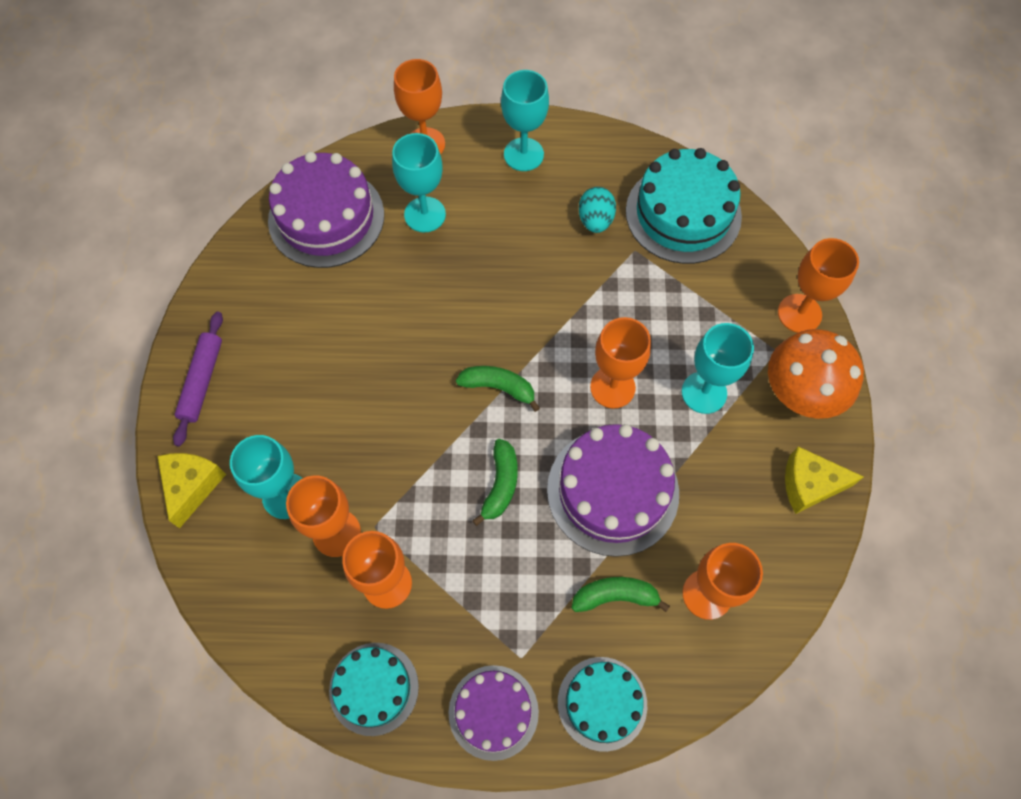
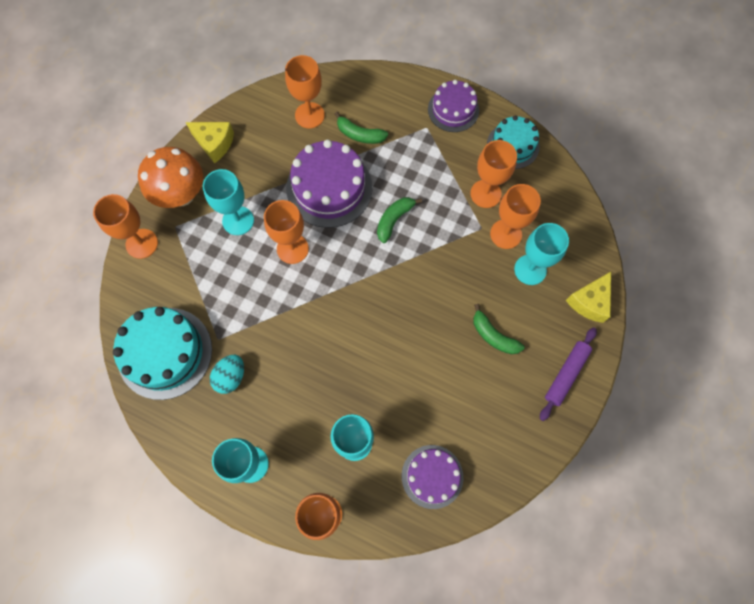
camera: 155 degrees left, 5 degrees up
(326, 217) = (432, 476): purple cake -> purple cake, size x0.62
(499, 387) = (365, 281): green banana -> green banana (493, 335)
(602, 703) = (395, 91): turquoise cake -> none

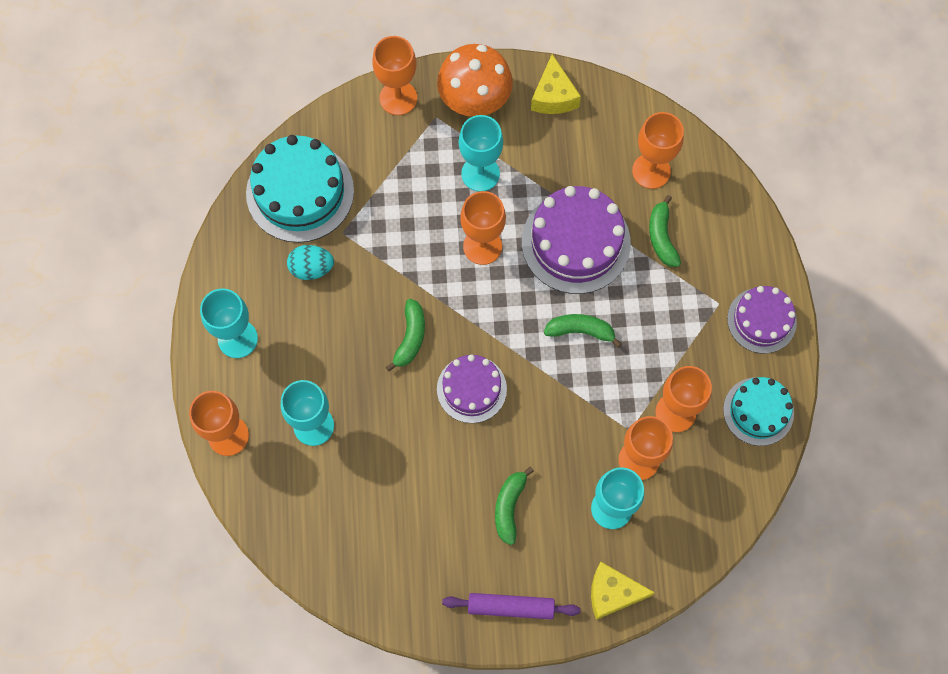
camera: 60 degrees right, 0 degrees up
(329, 335) = (410, 338): none -> green banana
(432, 476) = (322, 521): purple cake -> purple cake (471, 389)

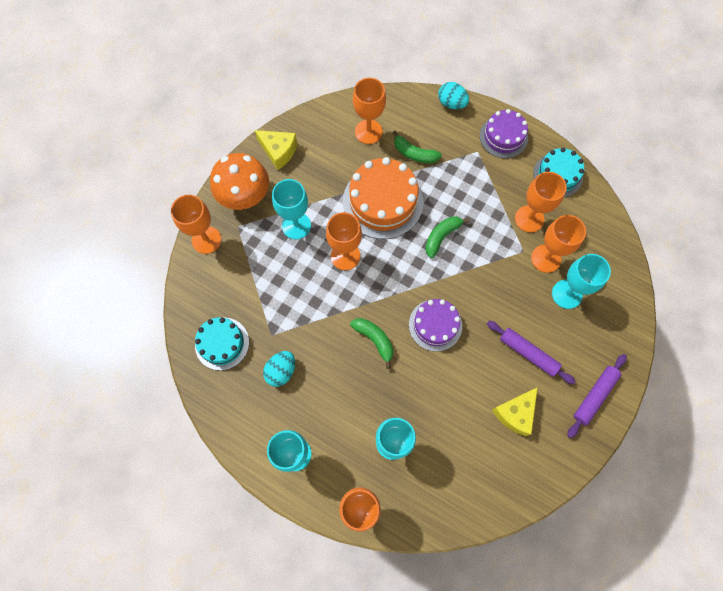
camera: 55 degrees left, 0 degrees up
(300, 192) = (222, 343): turquoise cake -> turquoise cake, size x0.62
(509, 507) = (528, 353): green banana -> purple rolling pin
(576, 242) = (382, 202): purple cake -> orange cake
(612, 593) = (621, 329): yellow cheese -> yellow cheese (515, 413)
(760, 236) = (451, 103): none -> turquoise egg

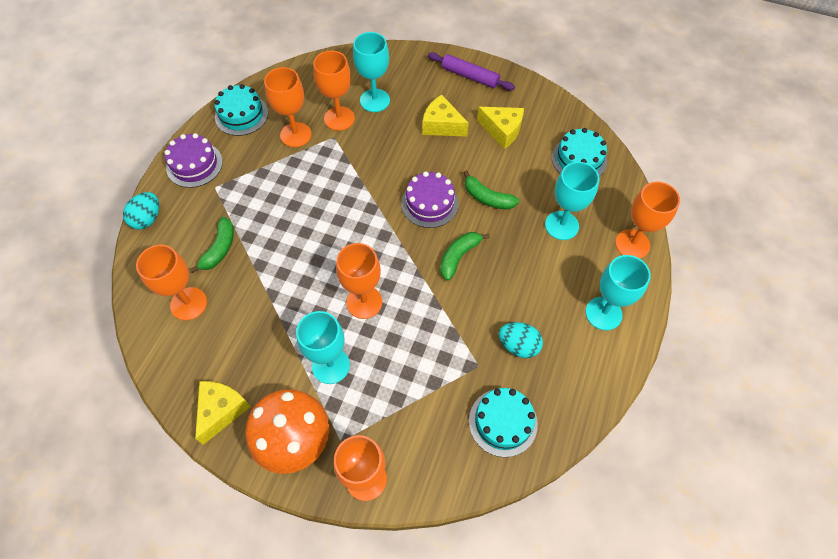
camera: 100 degrees left, 10 degrees down
(382, 202) = (288, 273): orange cake -> none
(441, 236) = (326, 209): green banana -> green banana (487, 198)
(469, 484) = (579, 159): none -> turquoise cake
(528, 353) = (441, 125): purple rolling pin -> yellow cheese

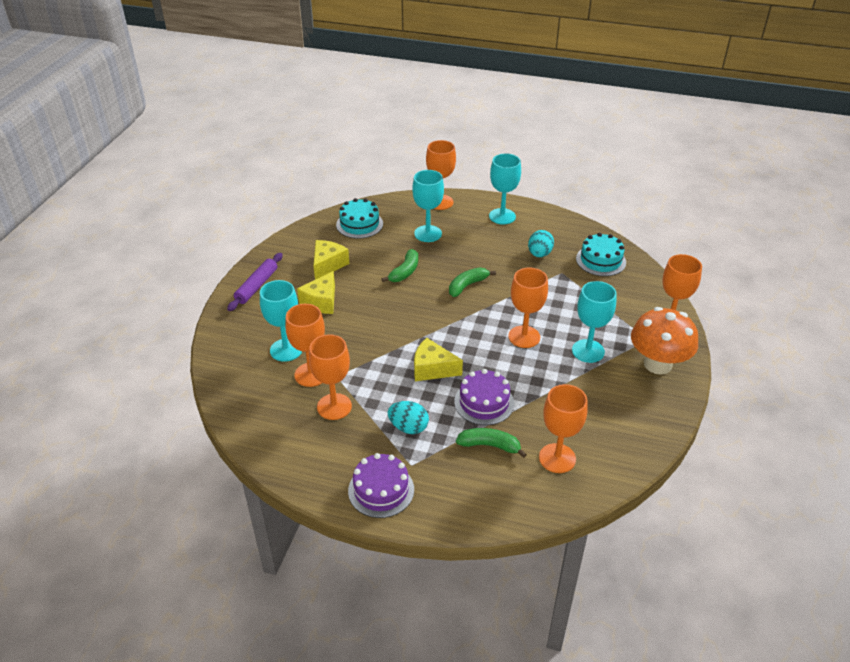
camera: 95 degrees left, 20 degrees down
(147, 219) = (462, 518): turquoise egg -> turquoise egg (408, 427)
(221, 410) = (651, 413): yellow cheese -> yellow cheese (432, 369)
(241, 115) = (304, 459): turquoise cake -> none
(429, 203) = (414, 305): purple cake -> purple cake (484, 402)
(459, 256) = (467, 285): green banana -> green banana turned 105 degrees clockwise

